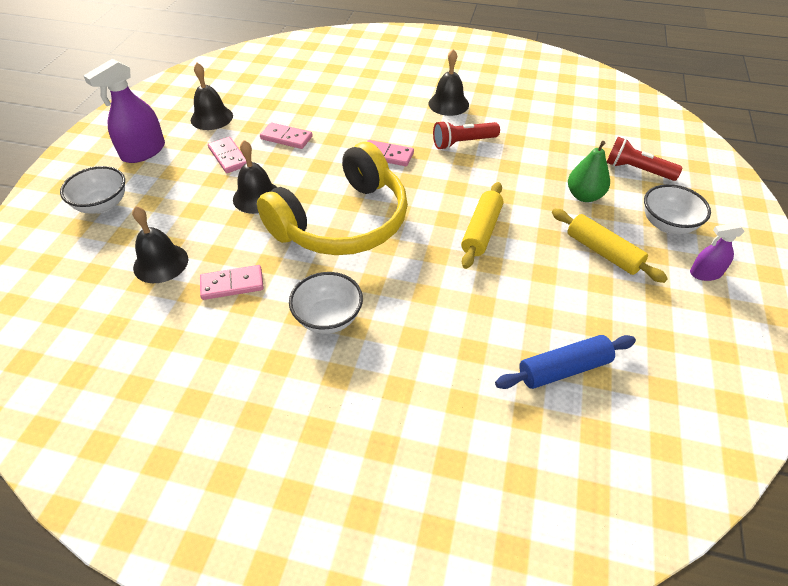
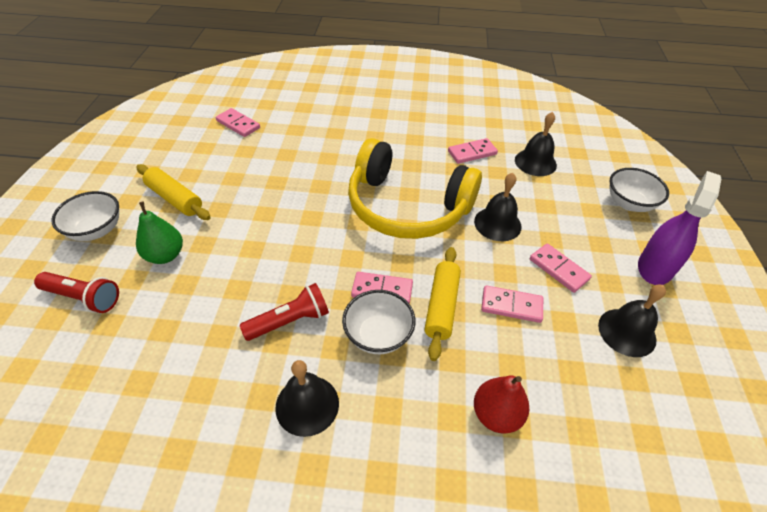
camera: 170 degrees right, 0 degrees up
(328, 318) = (394, 139): white bowl -> white bowl (378, 335)
(331, 91) = (496, 414): none -> red pear
(342, 221) = (407, 206): yellow headphones -> yellow headphones turned 105 degrees counterclockwise
(481, 231) = (280, 208): yellow rolling pin -> yellow rolling pin (441, 306)
(563, 369) = (238, 124): blue rolling pin -> pink domino
(705, 273) = (95, 188): purple spray bottle -> none

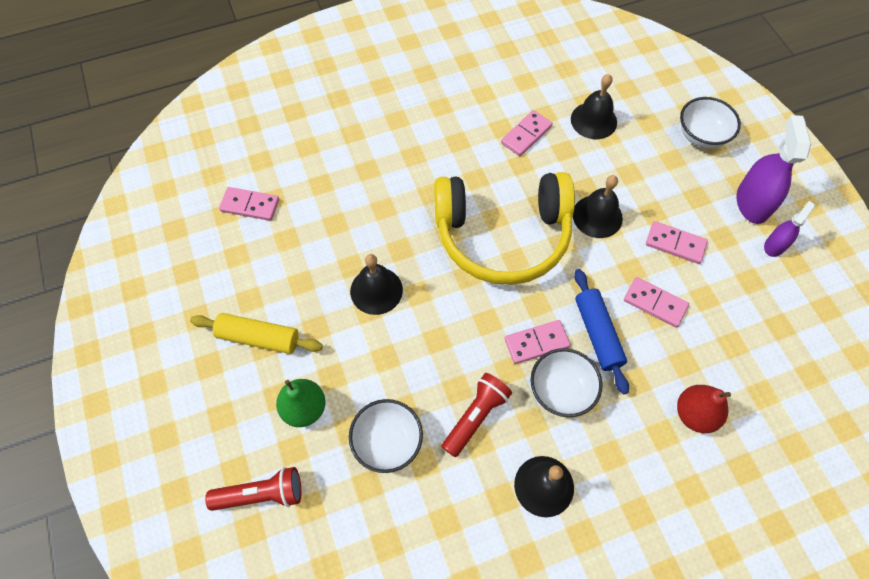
camera: 25 degrees left, 15 degrees up
(96, 230) = (206, 416): white bowl -> white bowl (387, 442)
(441, 306) = (597, 333): yellow rolling pin -> blue rolling pin
(511, 305) = (655, 303): pink domino -> pink domino turned 45 degrees clockwise
(627, 332) = (757, 283): black bell -> black bell (376, 290)
(662, 309) = (775, 245): none -> purple spray bottle

